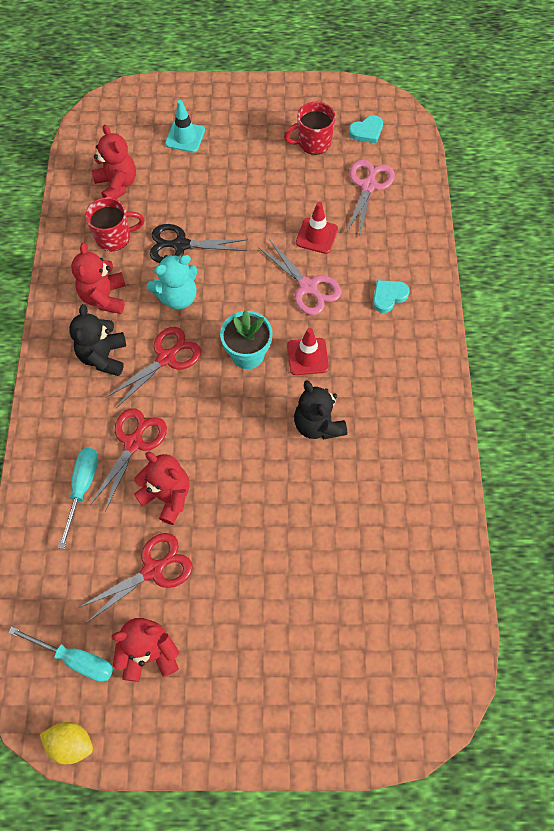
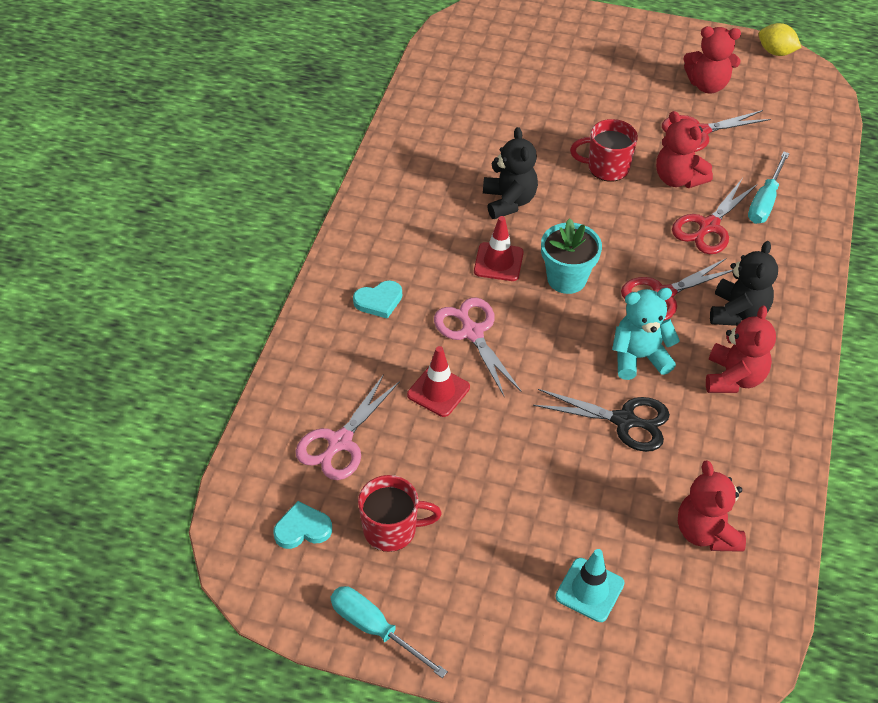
camera: 165 degrees left, 15 degrees down
(75, 659) = (772, 94): turquoise screwdriver -> turquoise screwdriver (375, 629)
(114, 237) = (715, 453): red mug -> red mug (606, 168)

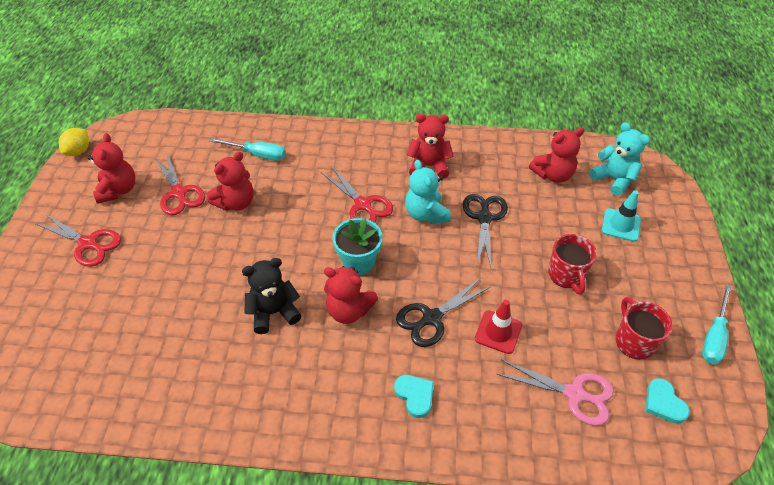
camera: 100 degrees left, 0 degrees up
(472, 332) = (431, 318): pink scissors -> black scissors
(498, 262) = (349, 310): red traffic cone -> red teddy bear
(606, 168) = (225, 248): red mug -> red mug (566, 275)
(690, 617) = (613, 179): none -> turquoise teddy bear
(708, 226) = (288, 183): red scissors -> red scissors (88, 243)
(737, 312) = (370, 166): black teddy bear -> none

